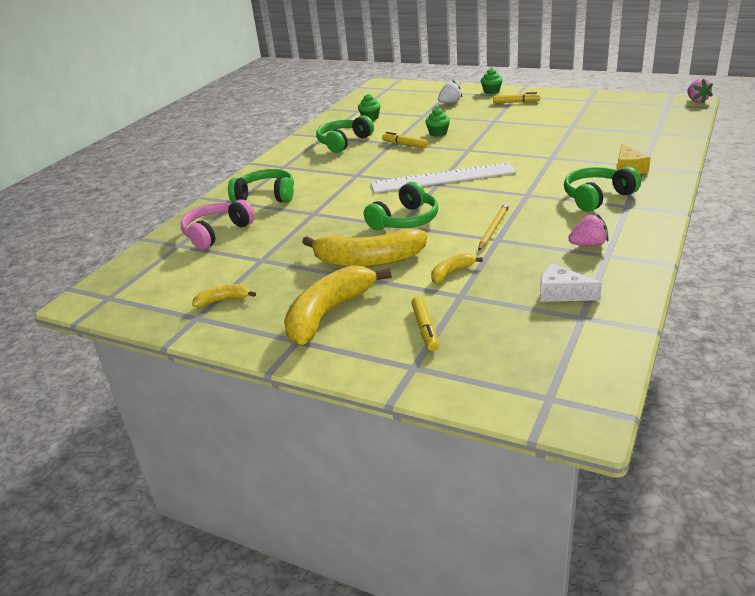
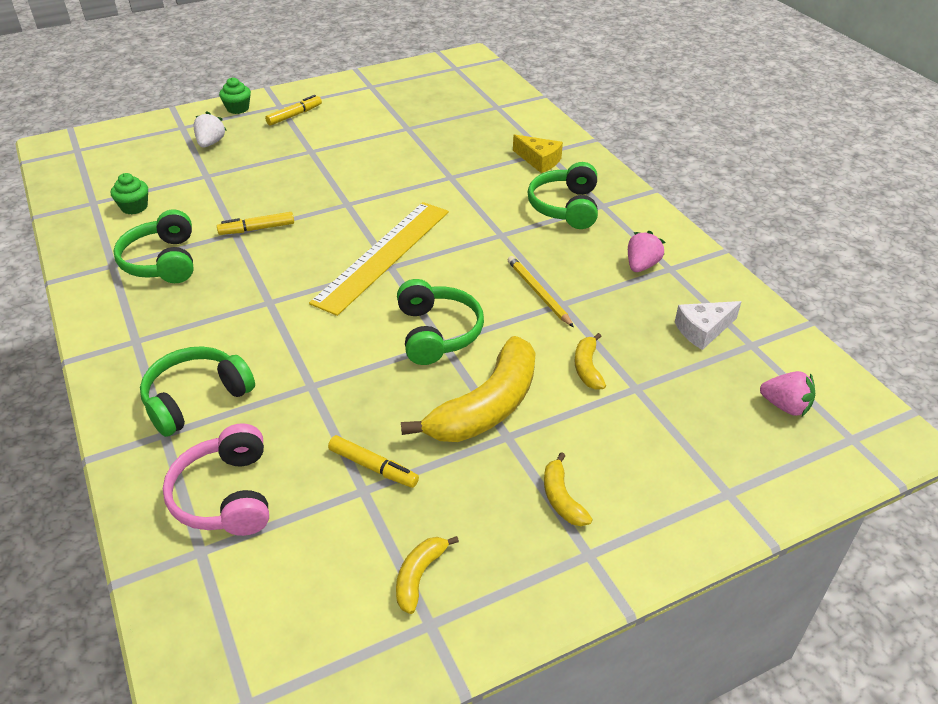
camera: 55 degrees left, 10 degrees up
(329, 313) = (561, 498): yellow banana -> yellow banana, size x0.47
(425, 329) = (670, 445): yellow marker -> yellow marker (373, 467)
(438, 133) = (271, 195): green cupcake -> none
(443, 178) = (383, 255): white ruler -> yellow ruler
(696, 101) = (473, 54): pink strawberry -> pink strawberry (785, 406)

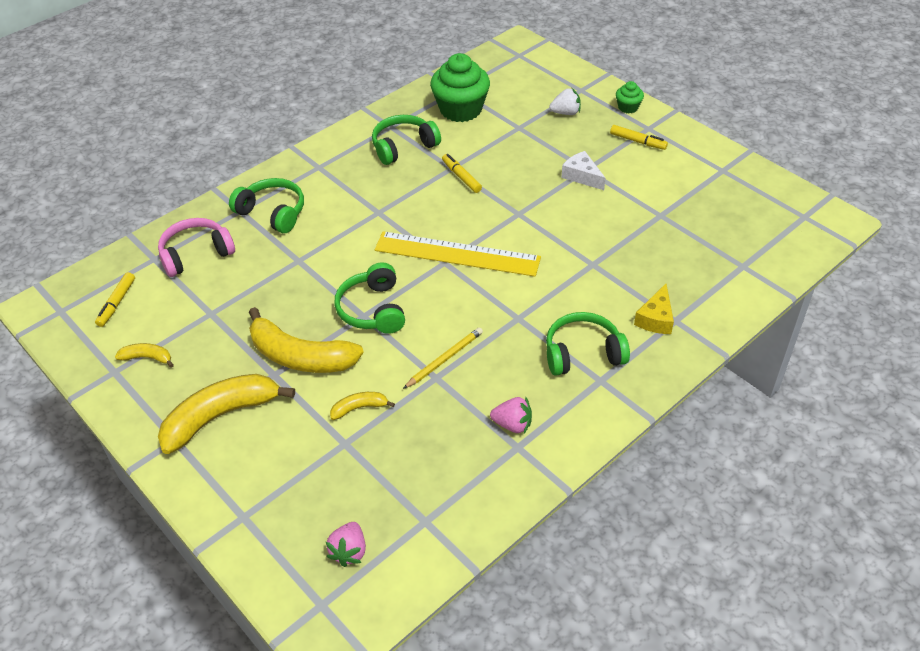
camera: 75 degrees right, 5 degrees up
(134, 207) = (460, 109): green cupcake -> green cupcake, size x2.11
(373, 467) = (231, 312): yellow marker -> yellow marker (117, 303)
(437, 333) = (373, 309): green headphones -> green headphones turned 105 degrees clockwise
(561, 498) = (220, 416): yellow banana -> yellow banana, size x2.14
(703, 330) = (433, 482): white cheese -> white cheese (582, 176)

